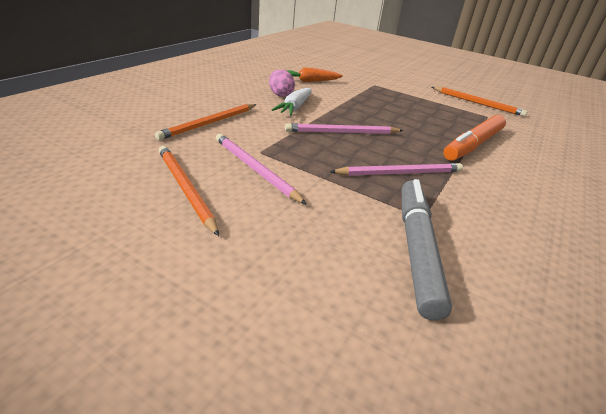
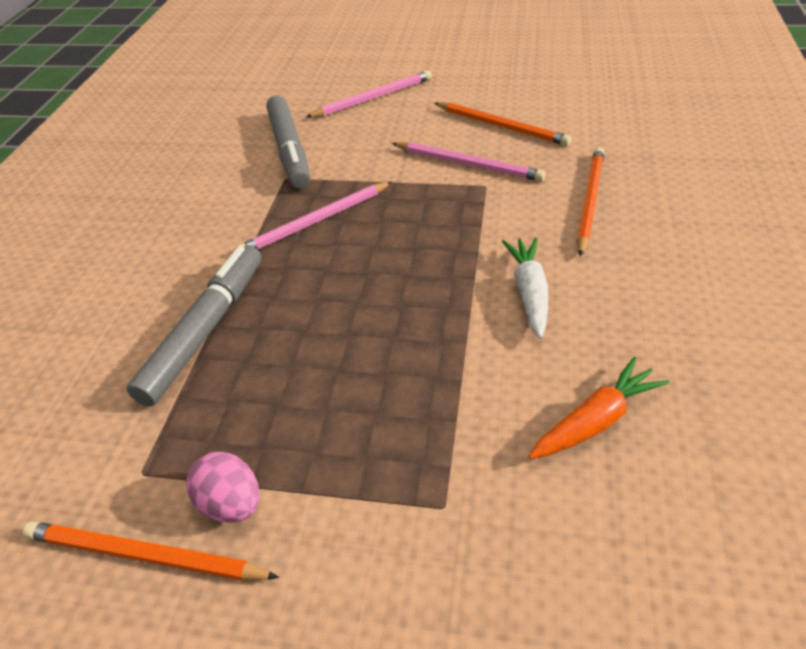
camera: 165 degrees right, 10 degrees up
(280, 94) = (589, 322): pink egg -> pink egg (231, 504)
(342, 132) = (417, 263): pink pencil -> pink pencil (373, 98)
(473, 145) = (205, 330): orange marker -> grey marker

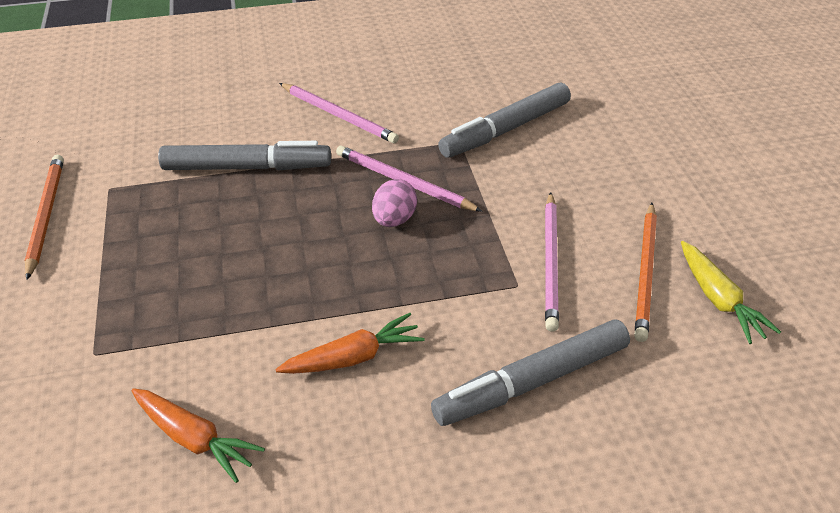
camera: 65 degrees right, 0 degrees up
(231, 504) = (88, 239): pink egg -> pink egg (394, 219)
(373, 98) = (638, 155): pink pencil -> pink pencil (339, 115)
(529, 292) = (354, 357): white carrot -> orange carrot
(542, 105) = (718, 300): none -> yellow carrot
(590, 201) = (532, 382): orange pencil -> grey marker

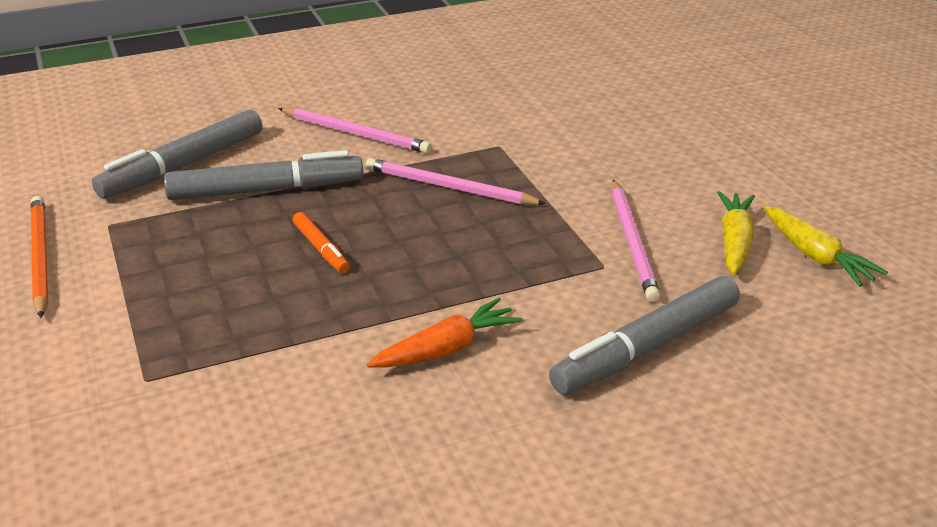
camera: 10 degrees left, 10 degrees down
(195, 439) = (292, 442): orange carrot -> none
(276, 235) = (321, 249): none -> orange marker
(394, 219) = (450, 222): pink egg -> none
(506, 130) = (546, 131): grey marker -> grey marker (183, 166)
(645, 272) = (734, 241): orange pencil -> yellow carrot

